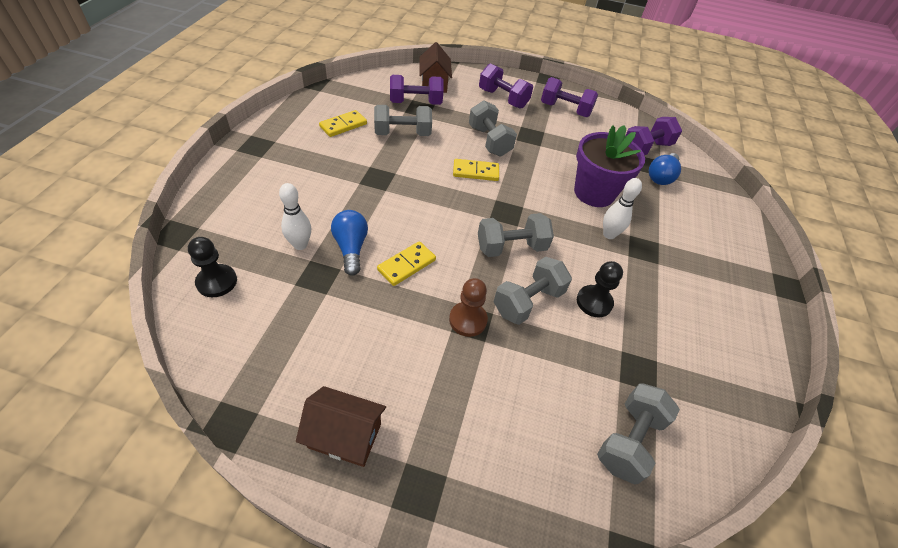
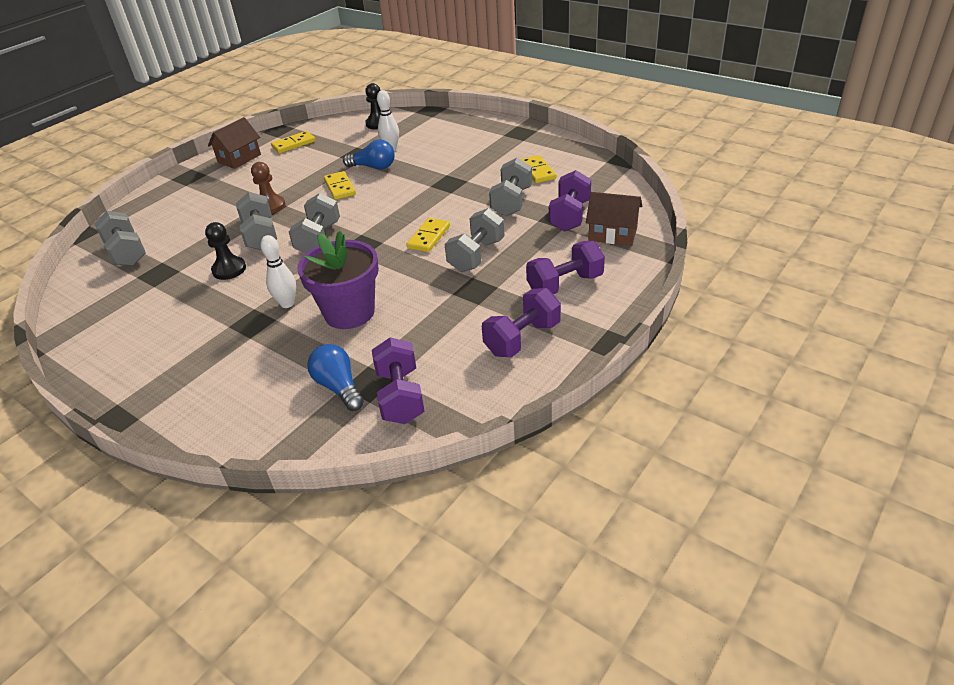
camera: 120 degrees right, 10 degrees down
(288, 371) = (293, 144): none -> yellow domino
(489, 141) = (476, 255): grey dumbbell -> grey dumbbell turned 60 degrees counterclockwise

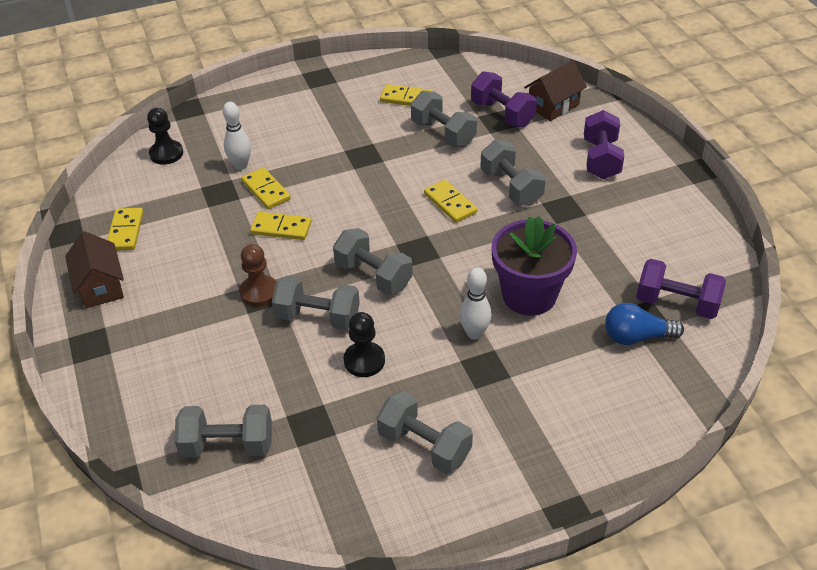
camera: 60 degrees left, 5 degrees up
(158, 326) = (424, 446): none -> grey dumbbell
(373, 167) = (266, 190): blue light bulb -> yellow domino
(522, 339) = (654, 210): purple dumbbell -> none

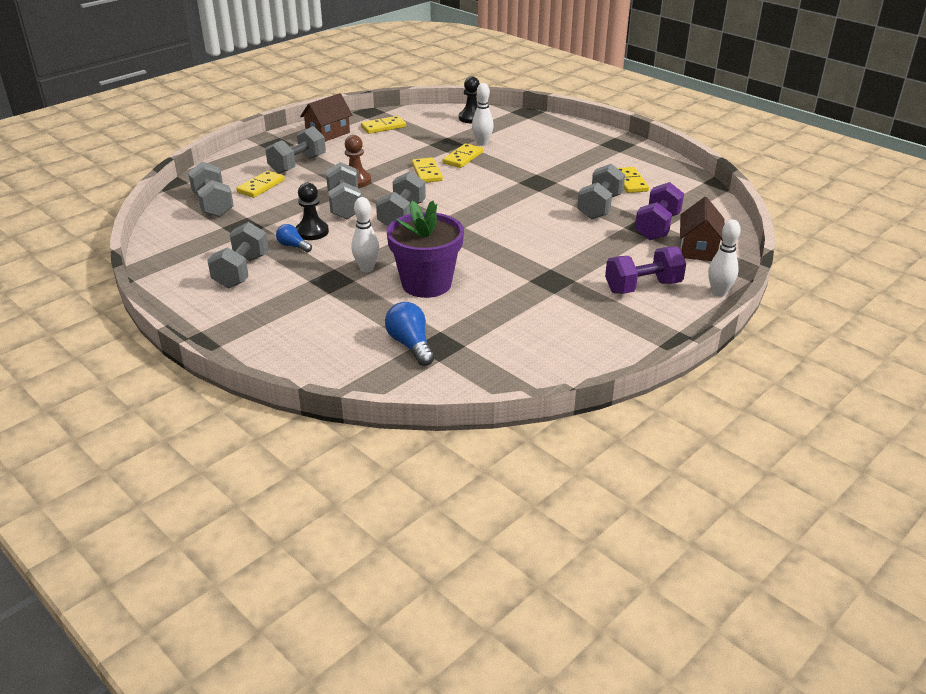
camera: 65 degrees right, 10 degrees down
(389, 385) = (293, 246): none -> blue light bulb
(450, 203) = (511, 228): yellow domino -> yellow domino (261, 186)
(511, 187) = (557, 250): grey dumbbell -> grey dumbbell (297, 165)
(553, 106) = (698, 249): brown house -> brown house turned 75 degrees clockwise
(628, 122) = (719, 293): none -> white bowling pin
(676, 303) = (469, 360): purple dumbbell -> none

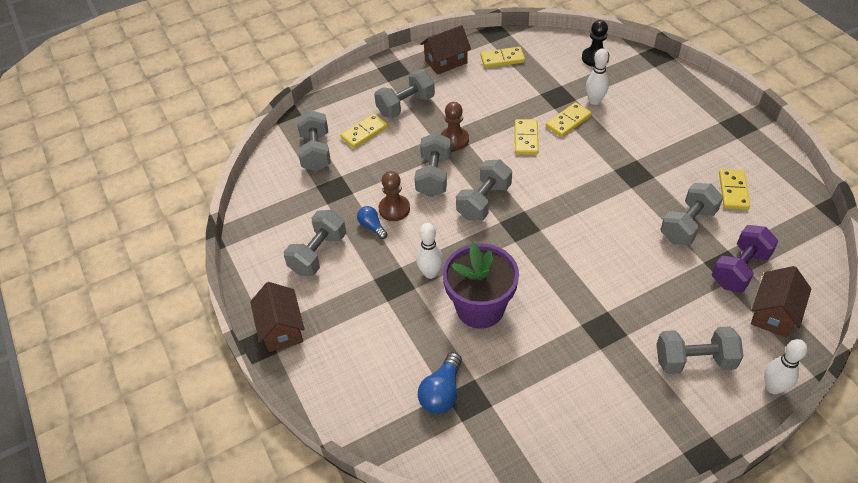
camera: 20 degrees right, 15 degrees up
(220, 328) = (281, 329): none -> brown house
(312, 232) = (394, 209): black pawn -> brown pawn
(410, 345) = (442, 392): blue light bulb -> blue light bulb turned 150 degrees counterclockwise
(643, 287) = (694, 360): purple dumbbell -> grey dumbbell

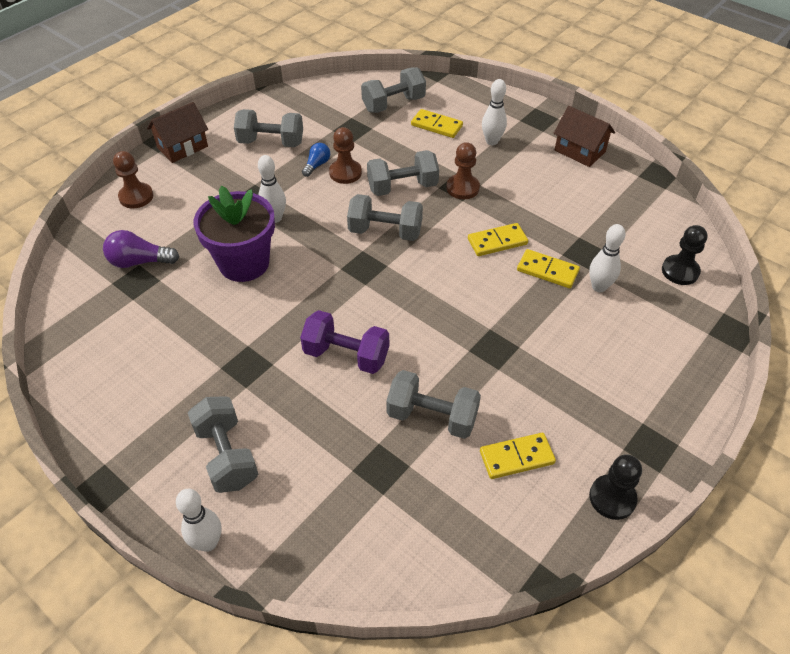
camera: 65 degrees right, 0 degrees up
(341, 382) = (136, 197): none -> brown pawn
(405, 105) = (492, 141): grey dumbbell -> white bowling pin
(442, 392) = (139, 262): blue light bulb -> purple light bulb
(502, 59) = (616, 192): yellow domino -> none
(740, 269) = (381, 483): purple dumbbell -> purple dumbbell (346, 355)
(773, 156) = (612, 498): none -> black pawn
(774, 313) = (322, 531): brown house -> none

